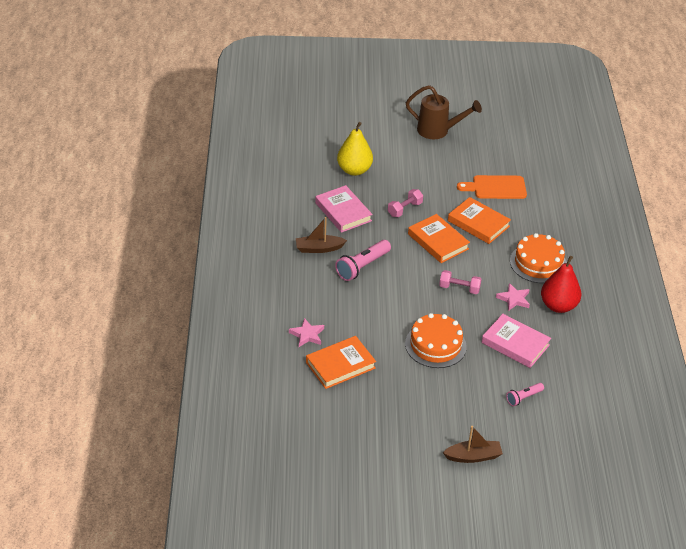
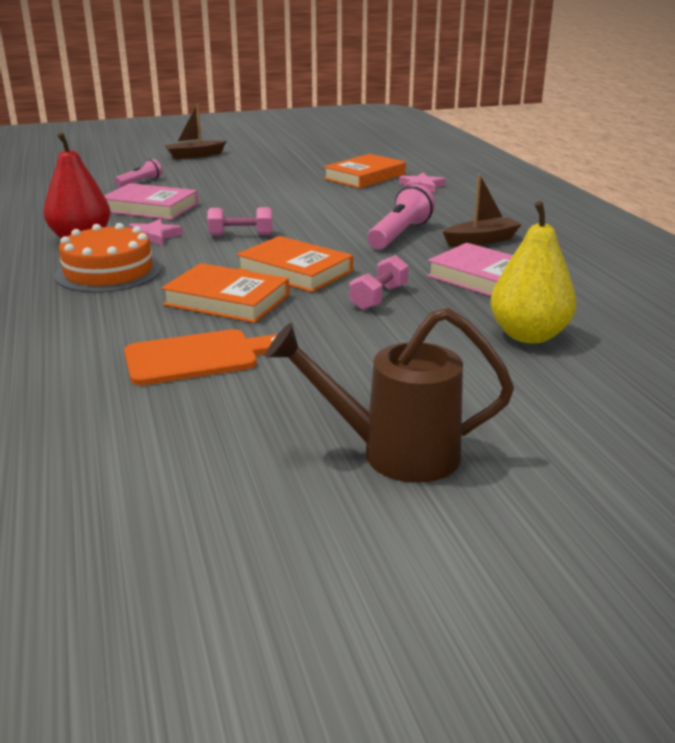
camera: 165 degrees right, 15 degrees down
(435, 345) = (258, 197): orange cake -> none

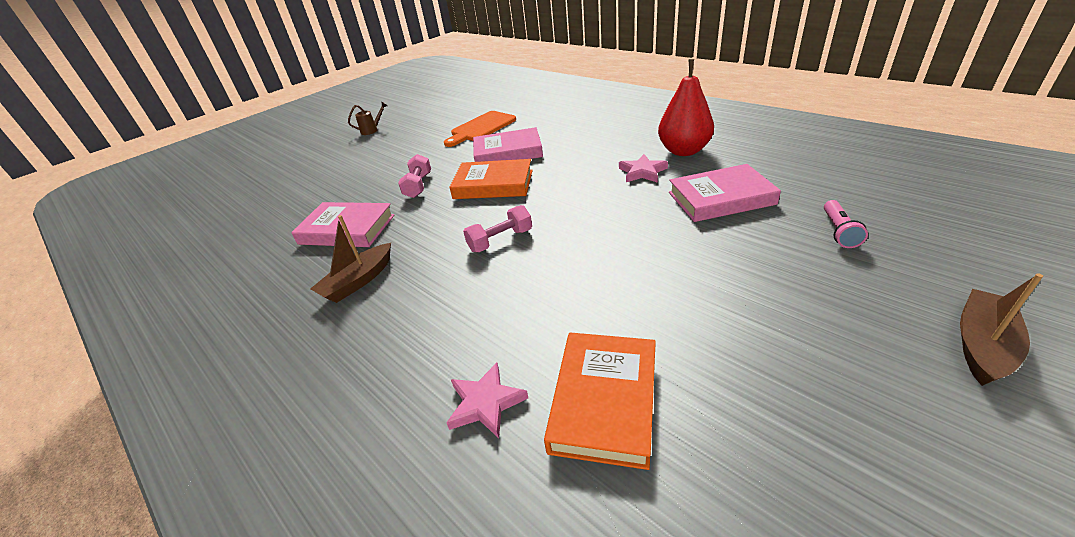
camera: 155 degrees right, 10 degrees up
(108, 272) = (607, 141): orange cake -> none
(227, 300) = (508, 152): orange book -> pink book
(241, 235) = (581, 200): pink dumbbell -> pink dumbbell (500, 240)
(393, 453) = (372, 130): brown watering can -> brown watering can, size x0.47
(399, 234) = (444, 258): pink flashlight -> none
(528, 335) = (316, 194): yellow pear -> none

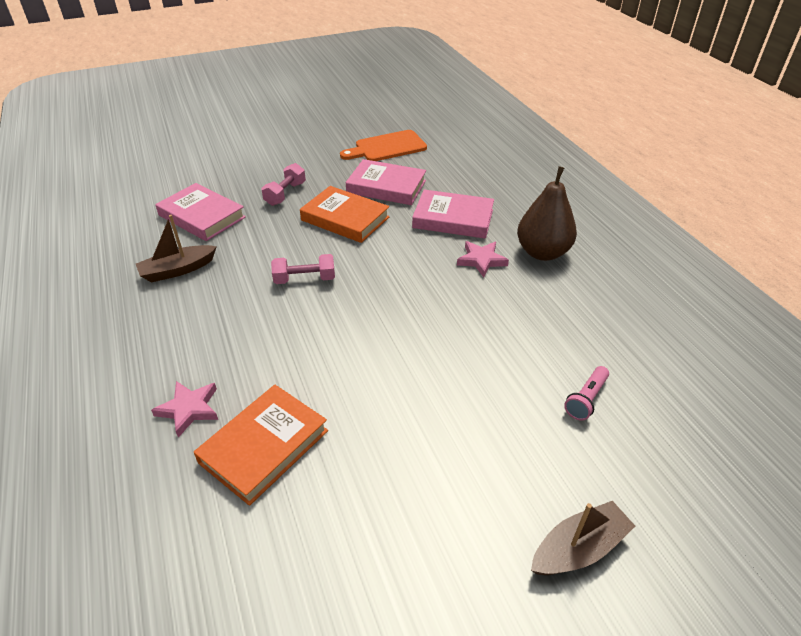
camera: 20 degrees right, 5 degrees up
(372, 130) = (294, 112): brown watering can -> none
(683, 151) = (542, 252): red pear -> brown pear
(721, 198) = (521, 319): pink book -> pink book (453, 219)

